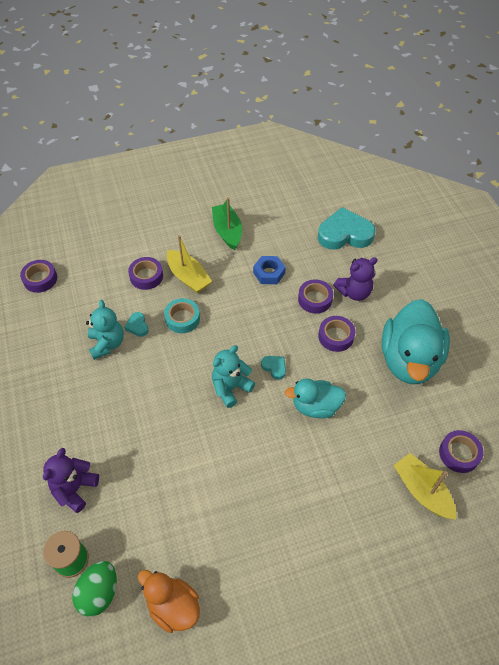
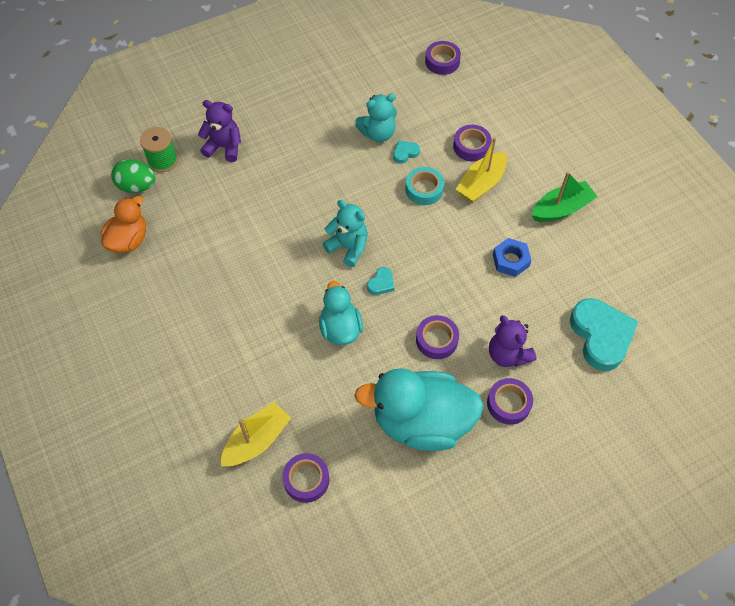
camera: 80 degrees right, 5 degrees up
(315, 299) = (485, 312): purple tape -> purple tape (508, 403)

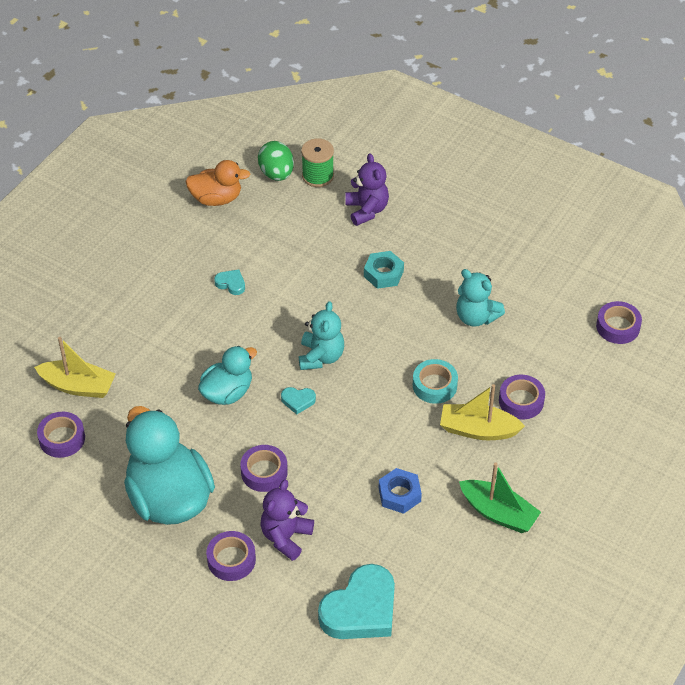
camera: 60 degrees right, 10 degrees down
(295, 168) = (383, 274): none -> turquoise nut
(405, 153) = (468, 350): turquoise heart -> turquoise heart (231, 284)

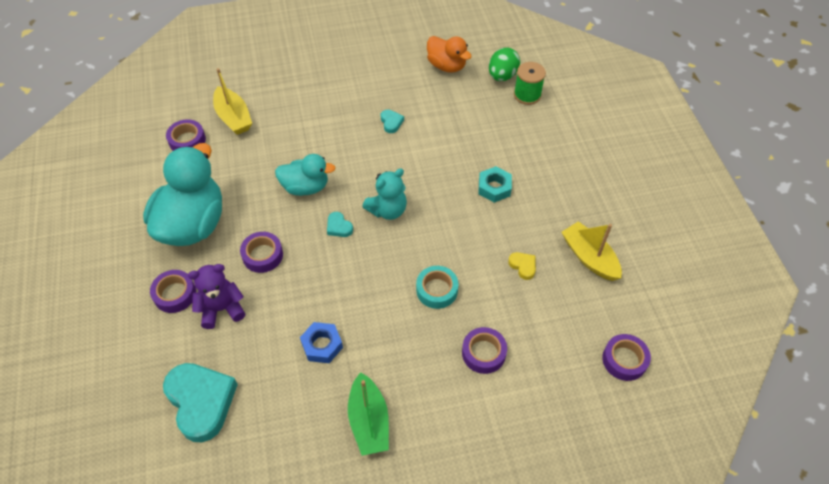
camera: 45 degrees right, 5 degrees up
(361, 609) = (201, 402): turquoise heart -> turquoise heart turned 120 degrees counterclockwise
(366, 210) = (533, 138): purple teddy bear -> none
(476, 317) = (523, 266): turquoise teddy bear -> yellow heart
(478, 430) = (428, 347): yellow boat -> yellow boat (589, 257)

